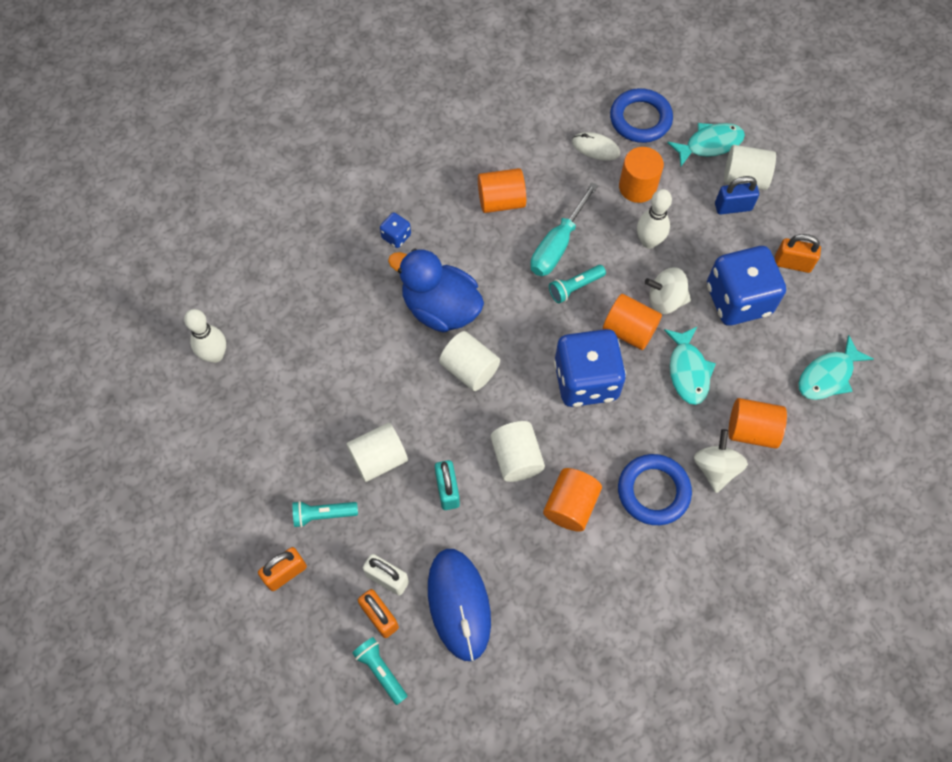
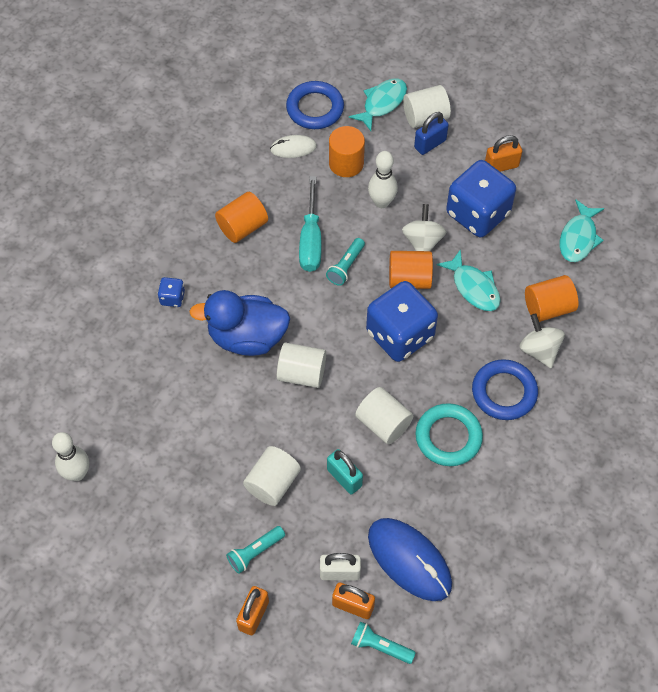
camera: 30 degrees left, 5 degrees down
(570, 505) = (448, 437): orange cylinder -> turquoise ring
(665, 300) = (422, 241): white spinning top -> white spinning top turned 120 degrees clockwise

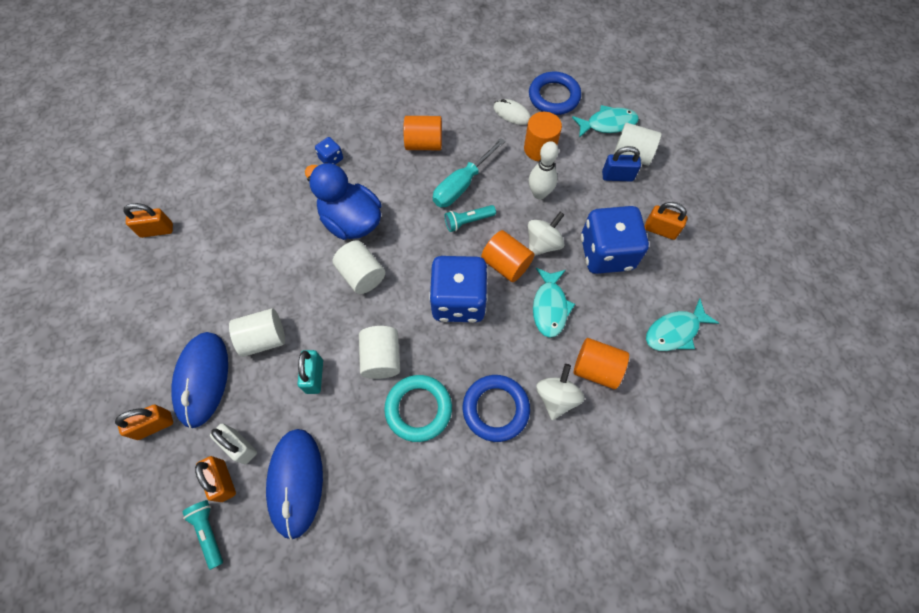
camera: 40 degrees right, 5 degrees up
(77, 473) = (157, 230): white bowling pin -> orange padlock
(255, 552) = (202, 379): turquoise flashlight -> blue mouse

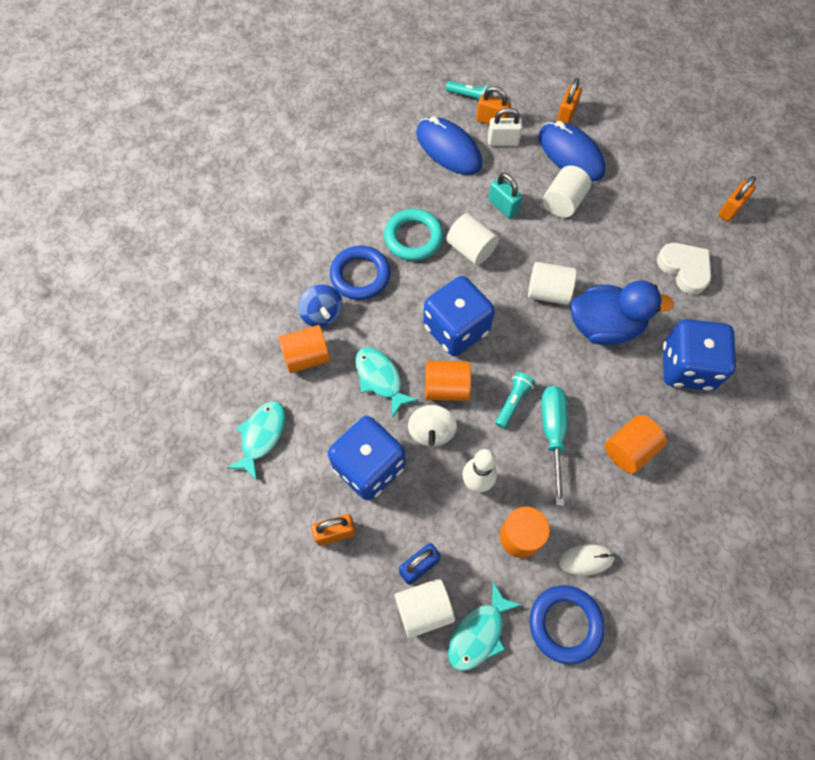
camera: 140 degrees right, 0 degrees up
(248, 216) = (684, 269): none -> white heart
(331, 159) = (687, 367): blue dice -> blue dice, size x2.34
(556, 397) = (322, 314): white spinning top -> blue spinning top

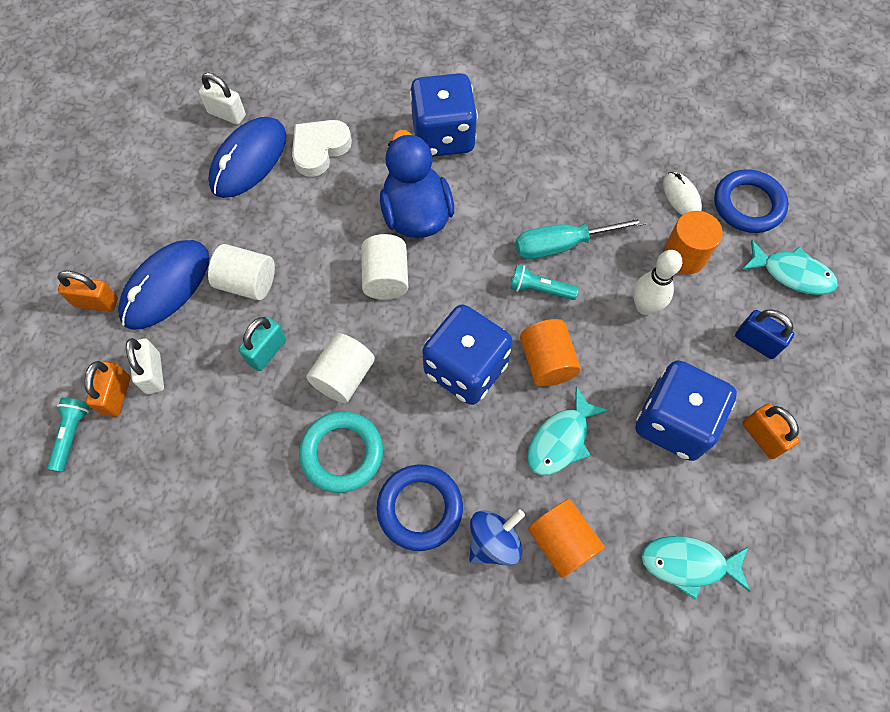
camera: 105 degrees left, 0 degrees up
(423, 609) = (795, 328): white cylinder -> none
(431, 431) = (606, 365): white spinning top -> none
(448, 149) = (177, 443): blue mouse -> blue mouse (249, 160)
(629, 450) = (554, 175): orange cylinder -> none
(730, 209) = (227, 114): orange padlock -> white padlock

